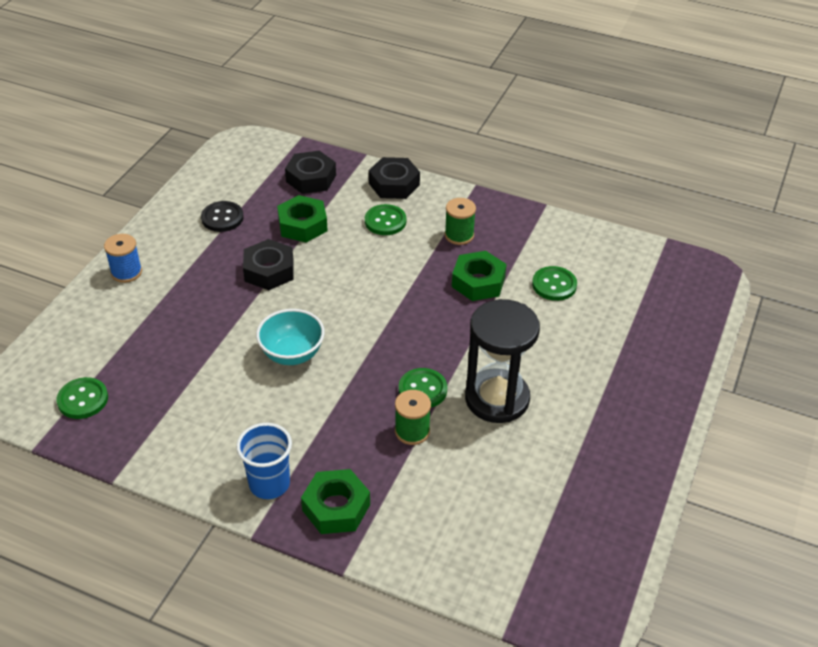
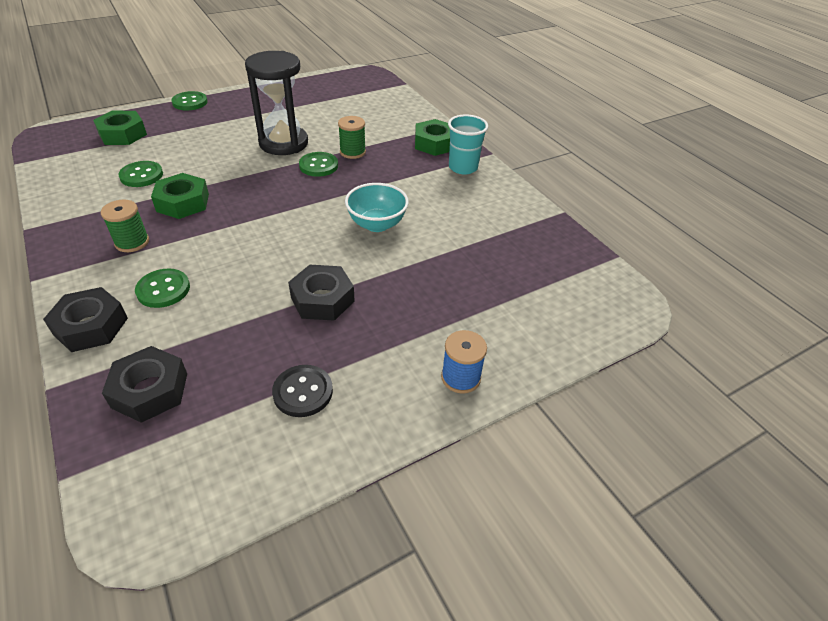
camera: 145 degrees left, 0 degrees up
(83, 399) = (565, 271): green button -> green button (190, 102)
(269, 484) = (463, 167): blue cup -> turquoise cup
(302, 225) = (236, 331): green nut -> green nut (123, 134)

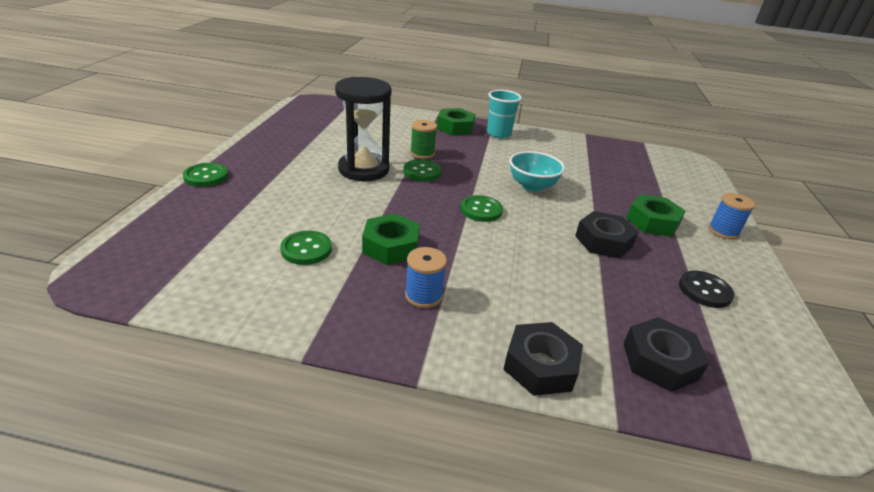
camera: 50 degrees left, 10 degrees down
(123, 134) = (200, 230): green nut -> green nut (652, 222)
(132, 242) = (423, 295): green spool -> blue spool
(163, 289) = (521, 305): green button -> green button (481, 210)

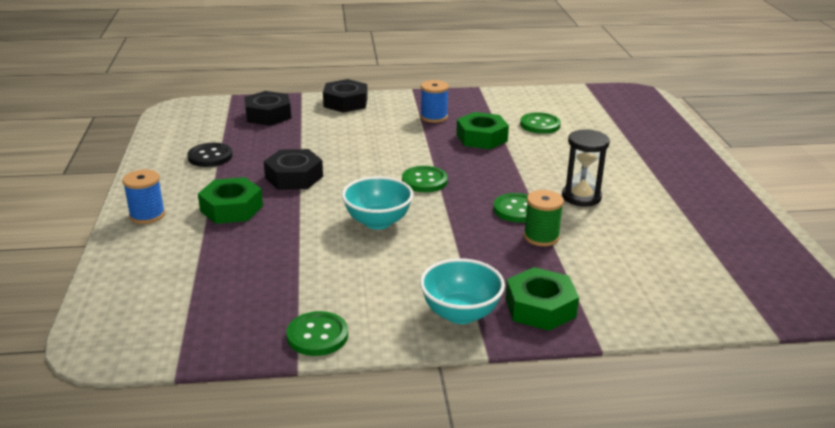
camera: 165 degrees right, 5 degrees down
(206, 176) = (705, 156): green button -> green button (317, 335)
(363, 169) = (581, 197): black hourglass -> black hourglass, size x0.63
(499, 133) = (460, 313): turquoise cup -> turquoise bowl

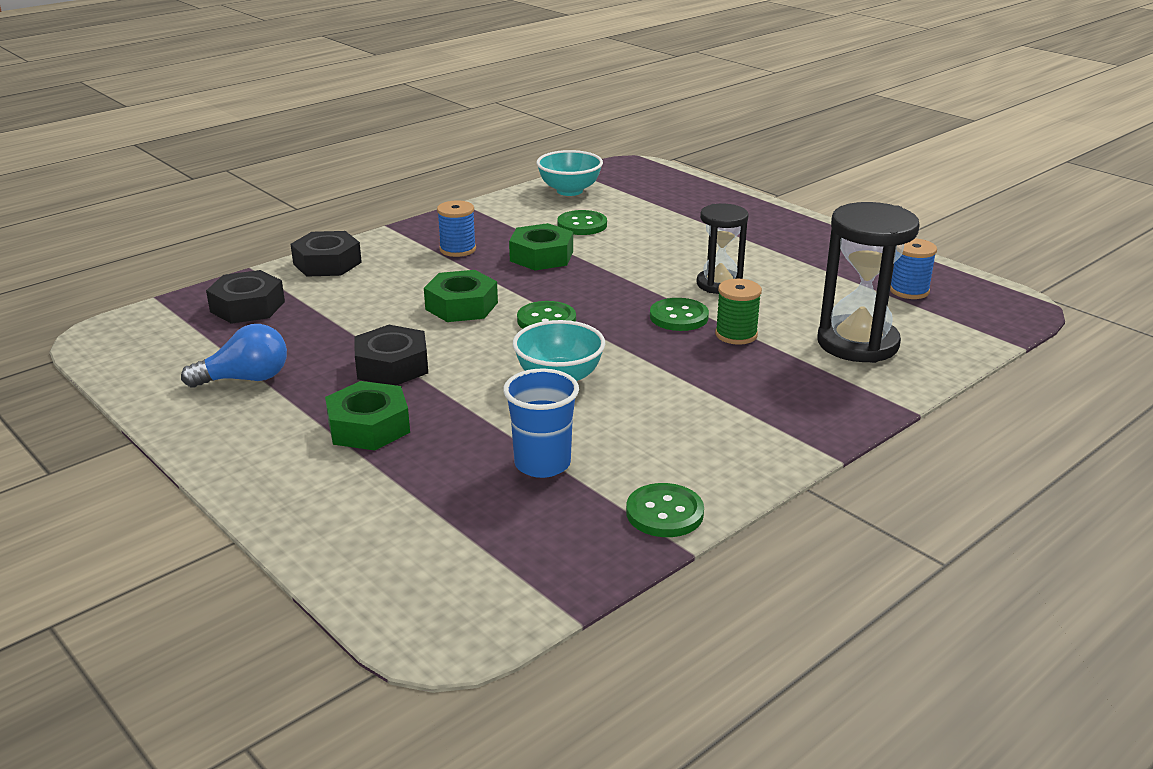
camera: 35 degrees left, 0 degrees up
(147, 215) = (269, 474): blue spool -> blue spool (909, 291)
(210, 156) = (245, 379): black button -> blue light bulb
(291, 271) = (542, 464): none -> blue cup
(460, 313) = (765, 433): turquoise bowl -> turquoise bowl (569, 191)
(540, 307) = (823, 399): green nut -> green nut (461, 306)
(629, 278) = (857, 343): none -> black hourglass

